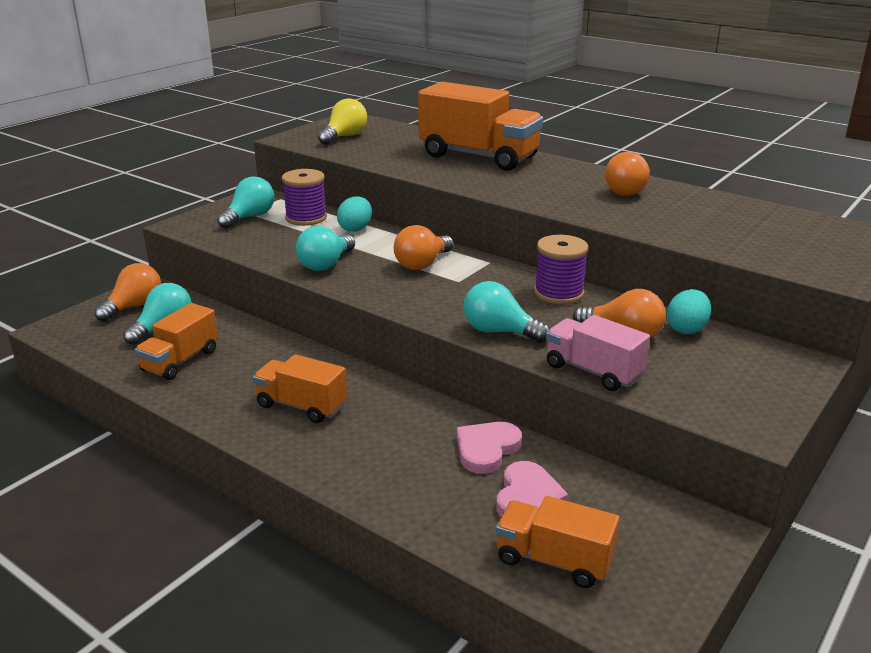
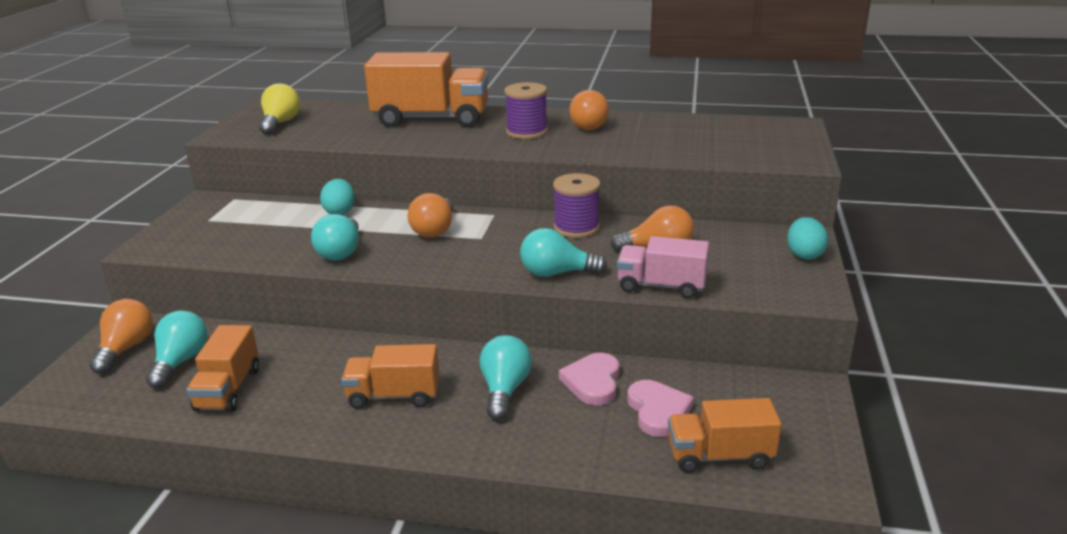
camera: 25 degrees left, 0 degrees up
(249, 217) = (217, 224): turquoise light bulb -> turquoise light bulb (505, 390)
(306, 218) = (279, 212): purple spool -> purple spool (527, 132)
(686, 329) = (700, 232): turquoise egg -> turquoise egg (804, 254)

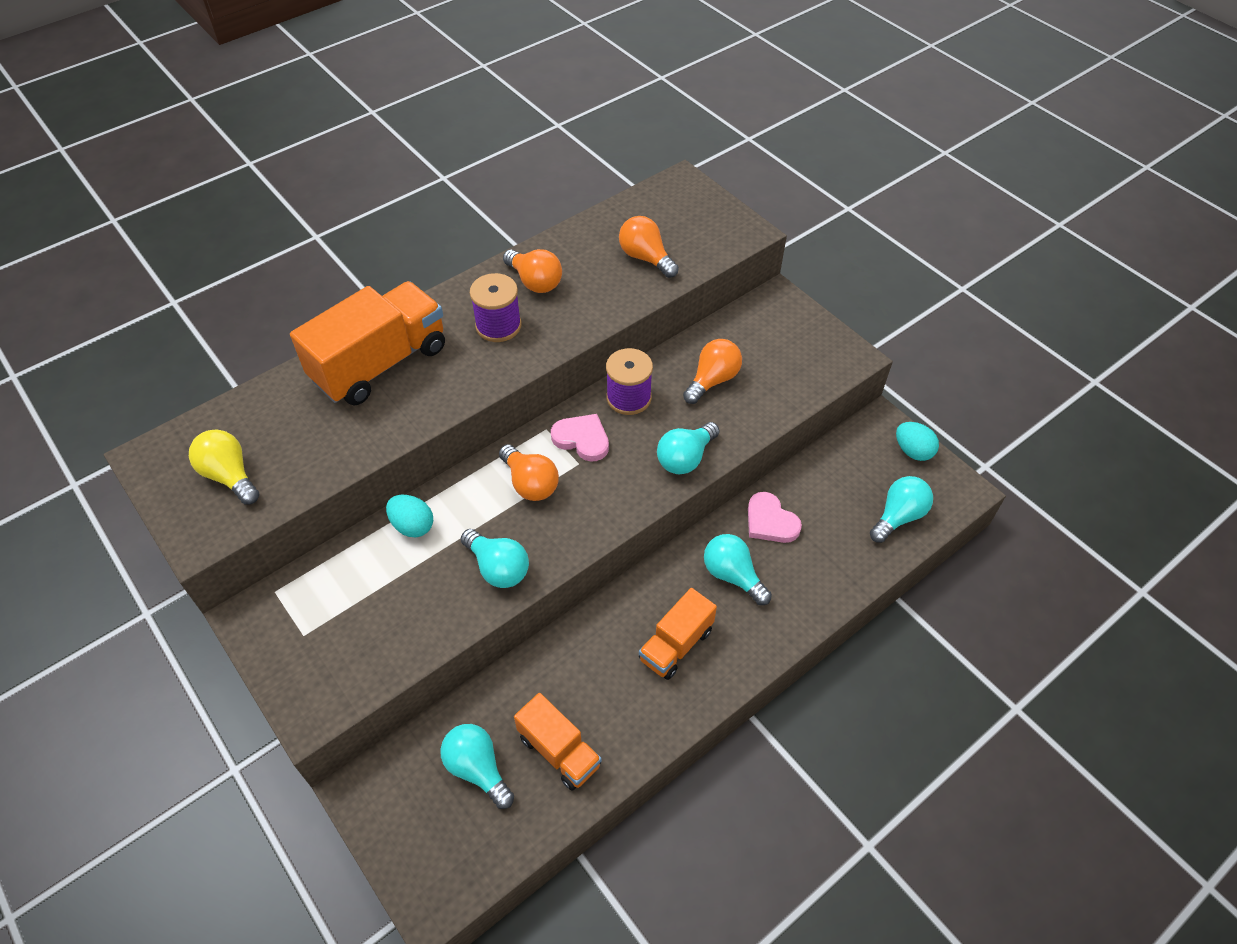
camera: 50 degrees left, 25 degrees up
(126, 348) = (407, 804): orange light bulb -> orange light bulb (646, 258)
(658, 411) = (832, 512): pink heart -> pink heart (582, 439)
(661, 286) = (763, 417): pink truck -> none
(719, 456) = (898, 516): orange truck -> turquoise light bulb
(804, 254) = (799, 317): turquoise egg -> turquoise egg (912, 451)

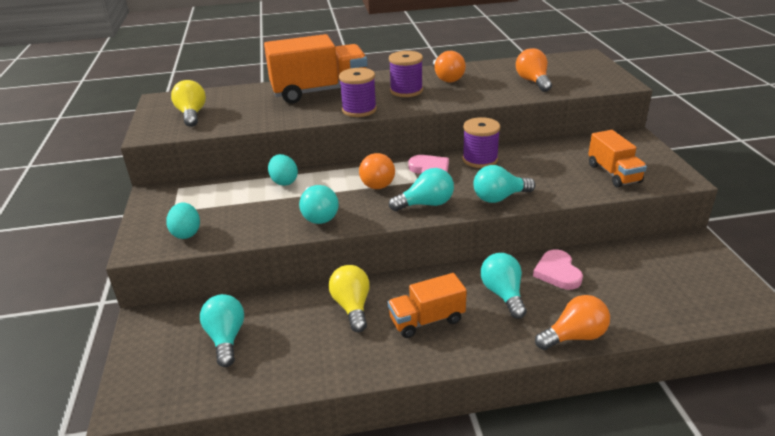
camera: 30 degrees right, 20 degrees down
(462, 387) = (359, 110): none -> purple spool
(559, 751) = (289, 350): orange truck -> orange truck (613, 173)
(588, 662) = (352, 307): none -> yellow light bulb
(712, 380) = (551, 165): orange light bulb -> orange light bulb (574, 336)
(898, 516) = (680, 303): turquoise light bulb -> turquoise light bulb (426, 204)
(912, 451) = (718, 266): turquoise egg -> turquoise egg (186, 233)

